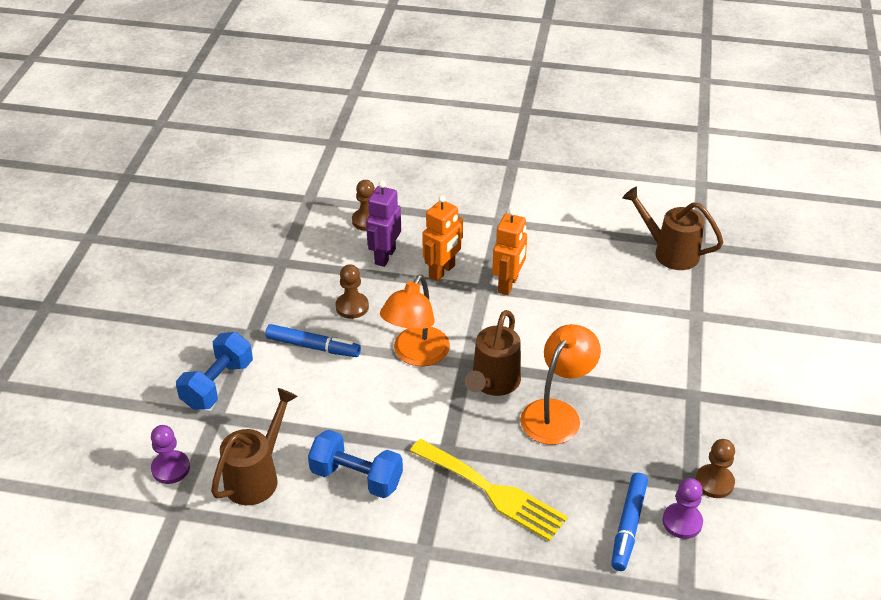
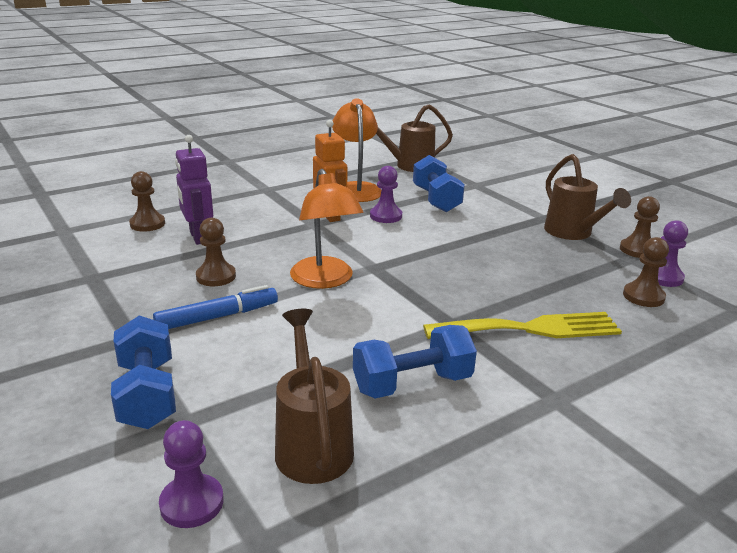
camera: 45 degrees left, 15 degrees down
(442, 271) = (265, 227): orange robot -> none
(493, 383) = (414, 268): brown watering can -> brown watering can (572, 233)
(552, 311) = (386, 216): none -> purple pawn
(557, 413) = (487, 263): orange lamp -> orange lamp (356, 189)
(626, 314) = (436, 200): none -> blue dumbbell
(628, 526) = (643, 296): blue marker -> brown pawn

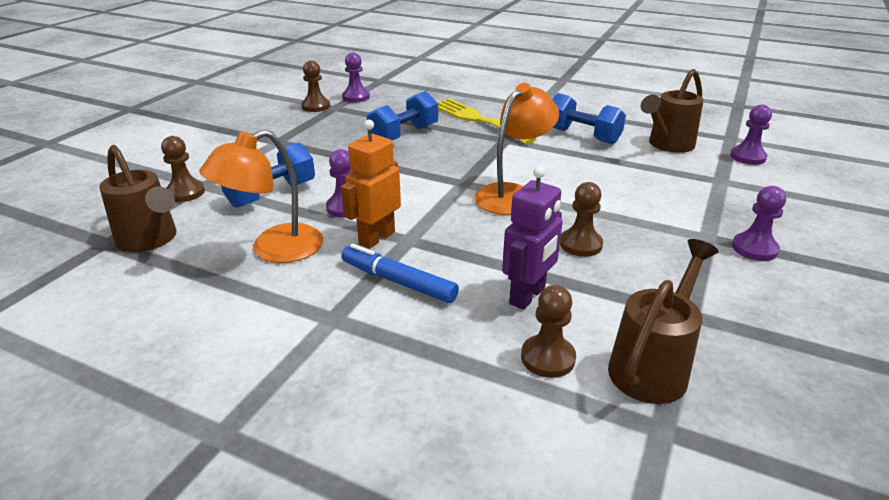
camera: 120 degrees left, 5 degrees up
(80, 351) = (754, 248): none -> purple pawn
(147, 394) = (729, 201): blue dumbbell -> blue dumbbell (404, 135)
(217, 317) = (627, 215): blue marker -> blue marker (398, 282)
(572, 233) = (303, 128): brown watering can -> brown watering can (652, 366)
(643, 296) = (392, 99): brown pawn -> brown pawn (185, 192)

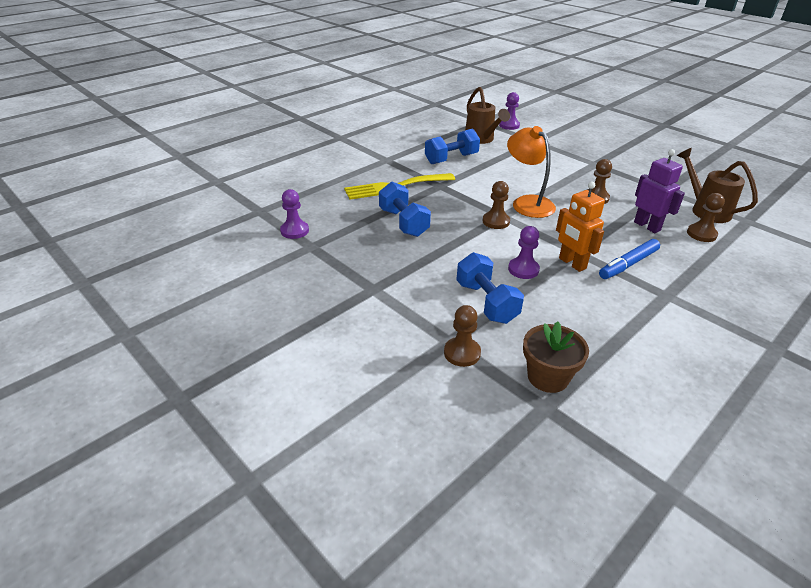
camera: 70 degrees left, 5 degrees up
(150, 240) = (548, 377): brown watering can -> brown flower pot
(274, 249) = (579, 310): orange lamp -> none
(316, 106) = (299, 256): brown pawn -> brown pawn (496, 221)
(754, 248) = (609, 157): purple pawn -> none

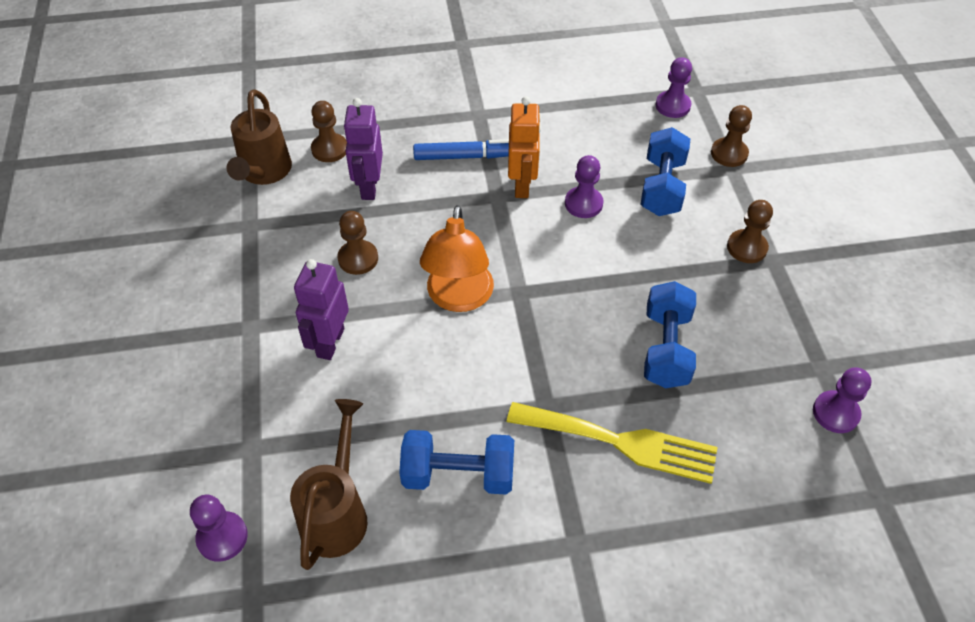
camera: 145 degrees left, 15 degrees up
(496, 221) = (539, 286): brown pawn -> brown pawn (747, 247)
(548, 377) = (672, 106): brown flower pot -> purple pawn
(556, 170) = (330, 342): none -> purple robot

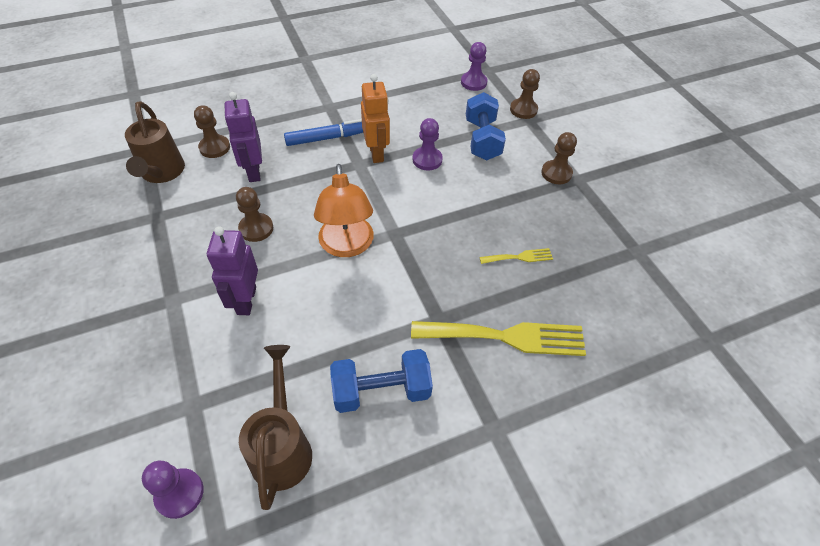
camera: 15 degrees left, 0 degrees up
(665, 348) = (519, 257): blue dumbbell -> yellow fork
(835, 413) = (658, 283): purple pawn -> none

